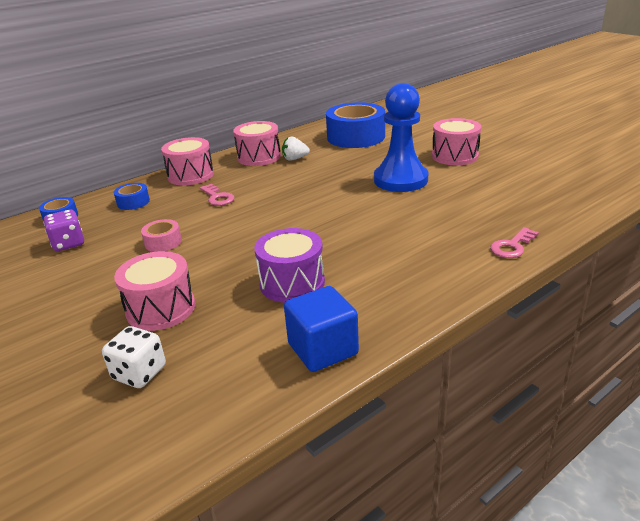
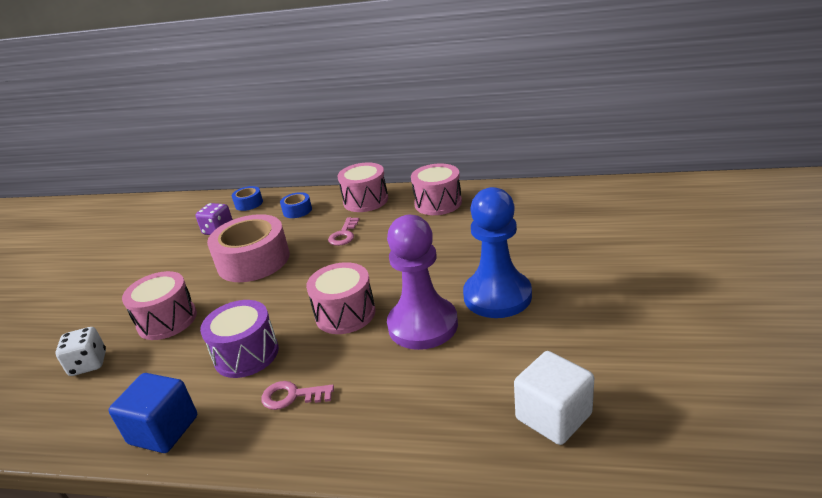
camera: 50 degrees right, 0 degrees up
(163, 242) = (253, 260): pink tape -> pink tape, size x2.19
(295, 159) = (459, 219): white strawberry -> none
(356, 137) = (555, 216): blue tape -> none
(386, 210) = (423, 325): none -> purple pawn
(454, 156) = (606, 294): pink drum -> pink drum (345, 314)
(512, 246) = (441, 452): pink key -> pink key (292, 396)
(529, 206) = (553, 416): none -> white cube

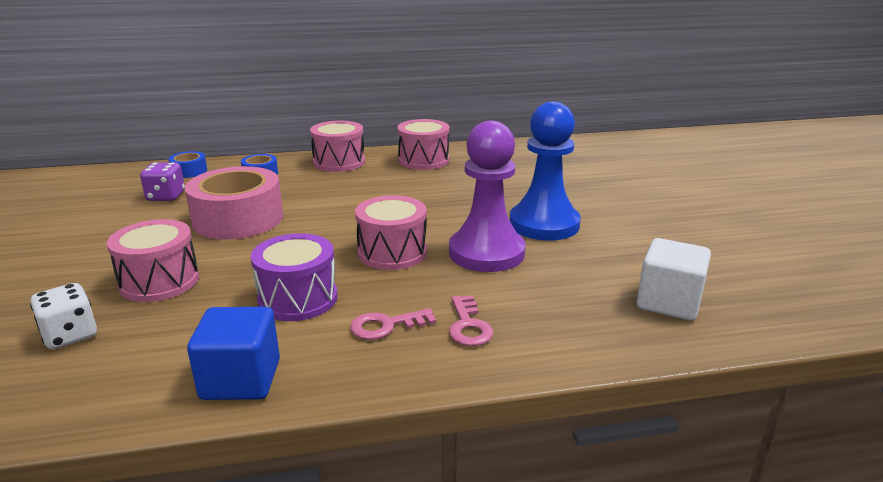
camera: 25 degrees left, 5 degrees down
(344, 234) = (336, 190): pink key -> pink key (468, 326)

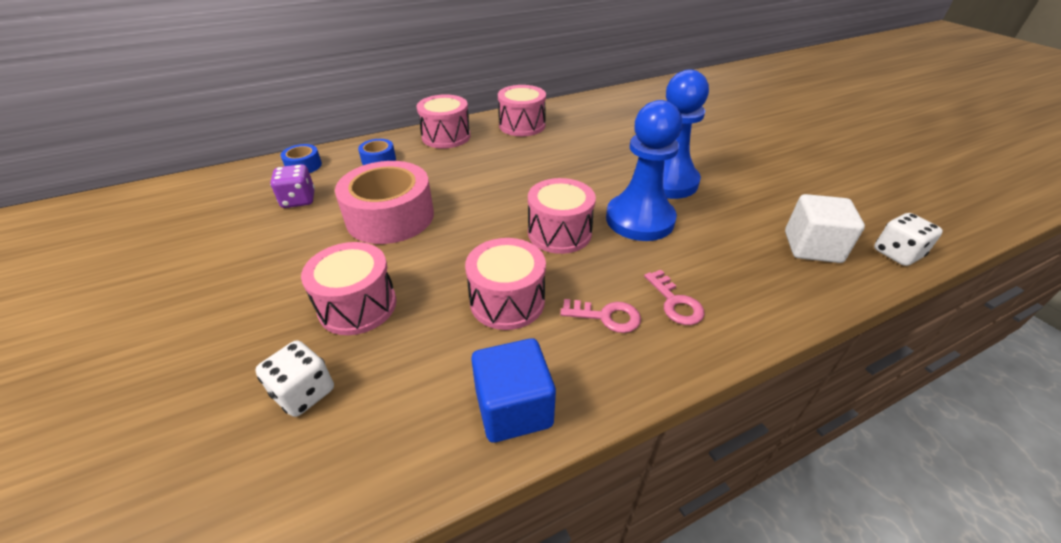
camera: 15 degrees left, 15 degrees up
(298, 299) = (507, 301): purple drum -> pink drum
(386, 326) = (606, 316): pink key -> pink key turned 135 degrees counterclockwise
(486, 253) = (639, 219): purple pawn -> blue pawn
(773, 323) = (897, 254): none -> white dice

